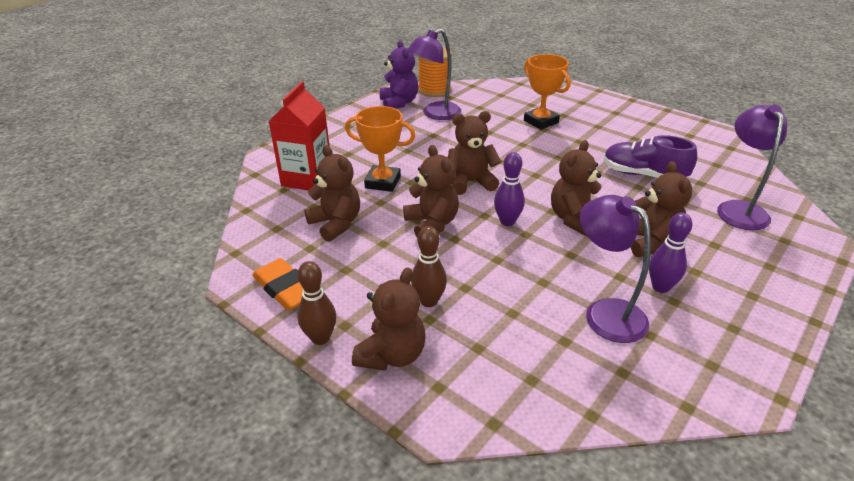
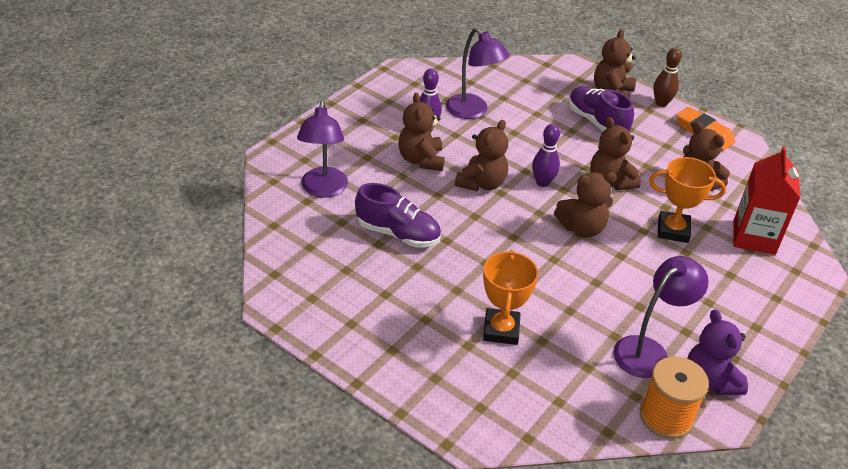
camera: 175 degrees right, 5 degrees up
(429, 301) = (597, 122): brown bowling pin -> purple shoe
(541, 121) = (501, 330): orange trophy -> orange trophy turned 45 degrees clockwise

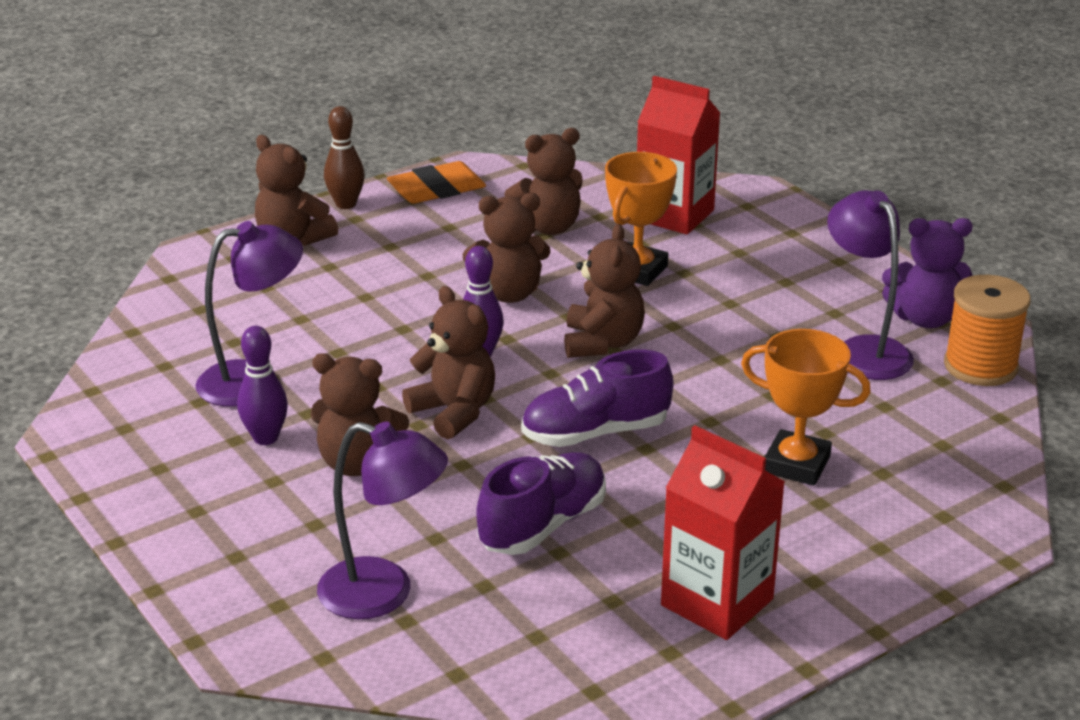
camera: 70 degrees left, 10 degrees down
(358, 311) = (717, 602): none -> red carton
(597, 122) = (358, 269): purple shoe -> purple shoe (595, 433)

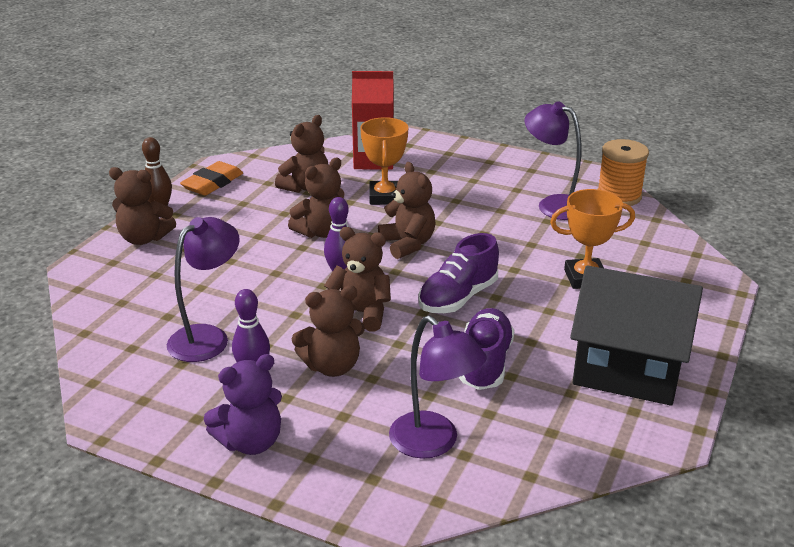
camera: 30 degrees left, 0 degrees up
(384, 593) = (433, 443): purple lamp -> purple lamp turned 60 degrees clockwise
(717, 602) = (627, 371): red carton -> black house
(924, 318) = (565, 179): purple teddy bear -> purple teddy bear (251, 442)

